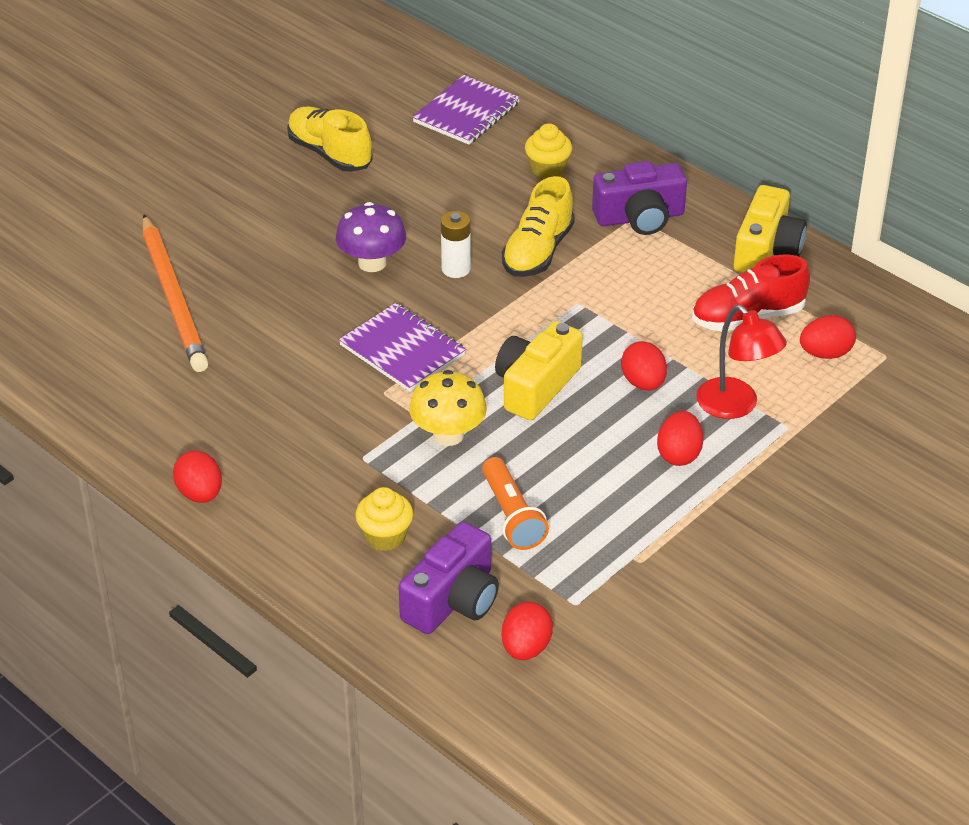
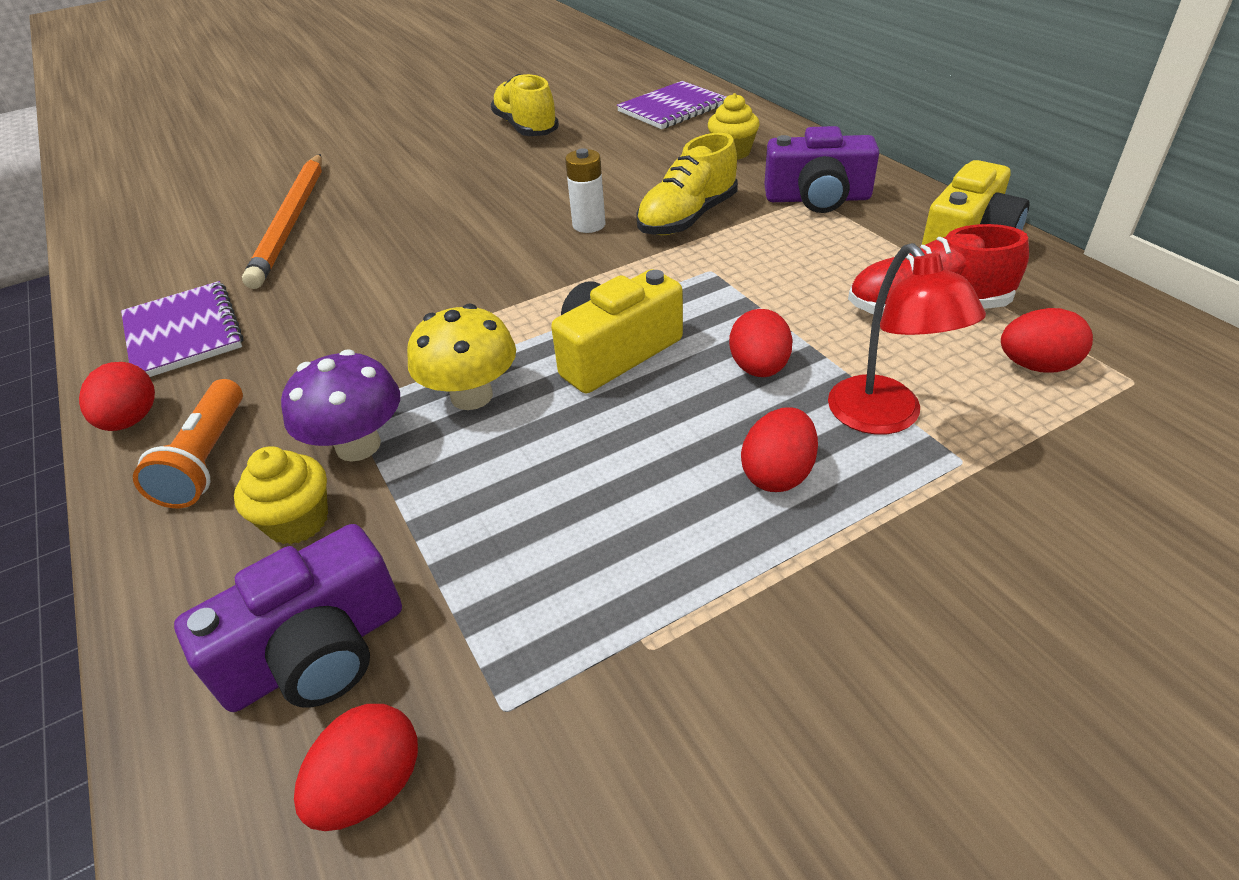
camera: 20 degrees right, 0 degrees up
(372, 263) = (505, 212): purple mushroom -> purple mushroom (358, 445)
(402, 350) = (481, 294): purple notebook -> purple notebook (183, 333)
(512, 516) = (488, 524): orange flashlight -> orange flashlight (207, 459)

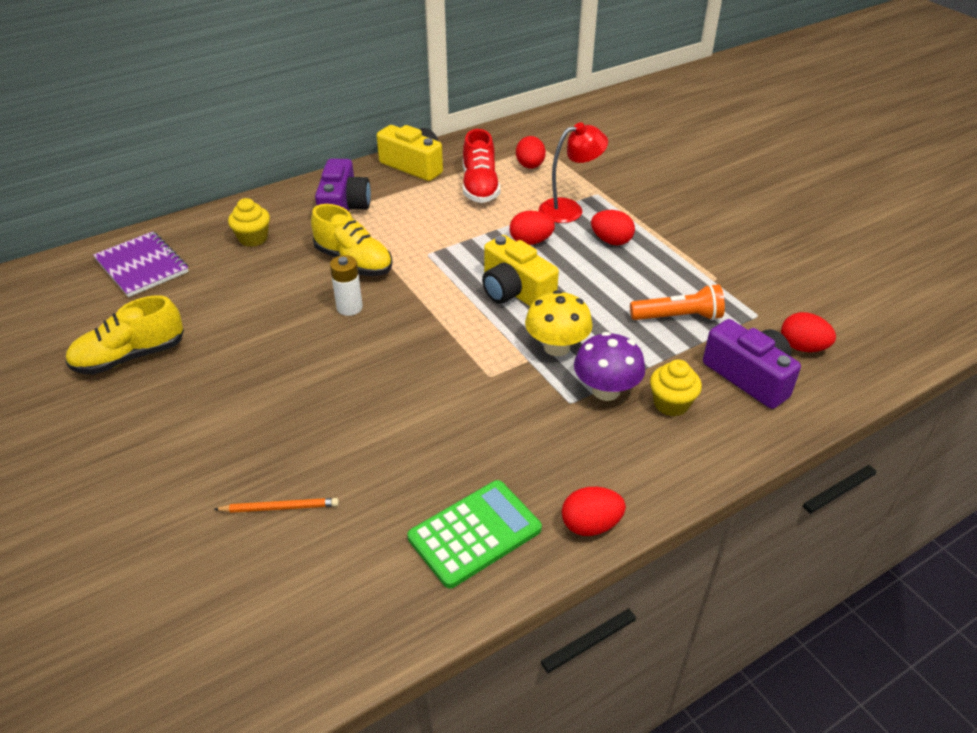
camera: 95 degrees left, 0 degrees up
(183, 333) = (474, 533): purple notebook -> green calculator
(207, 459) = (626, 464): orange flashlight -> orange flashlight (678, 317)
(292, 222) = (280, 507): orange pencil -> orange pencil, size x0.44

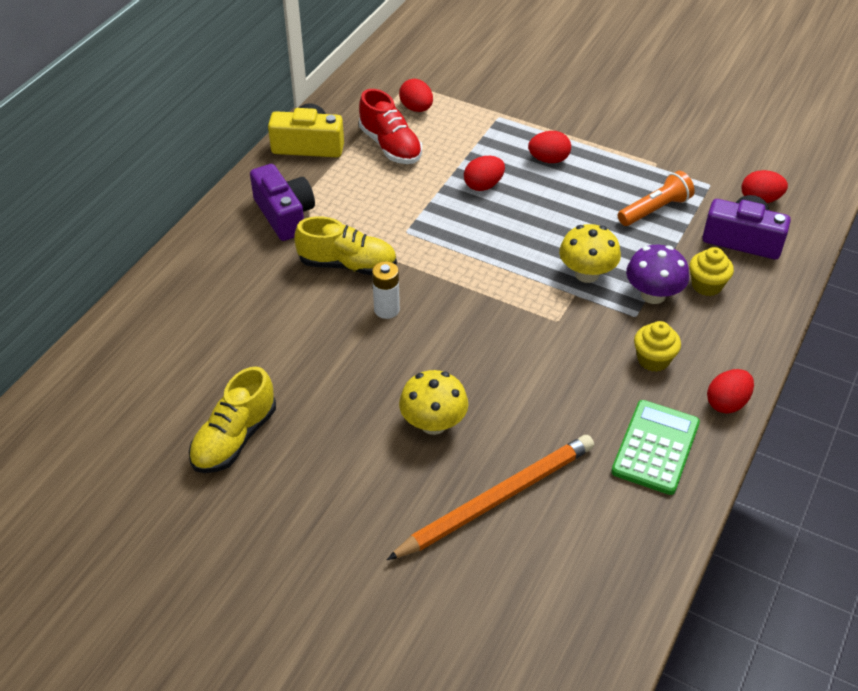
camera: 30 degrees left, 5 degrees up
(142, 266) = (147, 350): purple notebook -> none
(253, 238) = (228, 279): yellow cupcake -> yellow cupcake (653, 359)
(280, 507) = (497, 499): orange pencil -> orange pencil, size x2.26
(293, 416) = (433, 423): none -> yellow mushroom
(515, 291) = (511, 238): yellow camera -> none
(569, 209) = (488, 141): red lamp -> none

